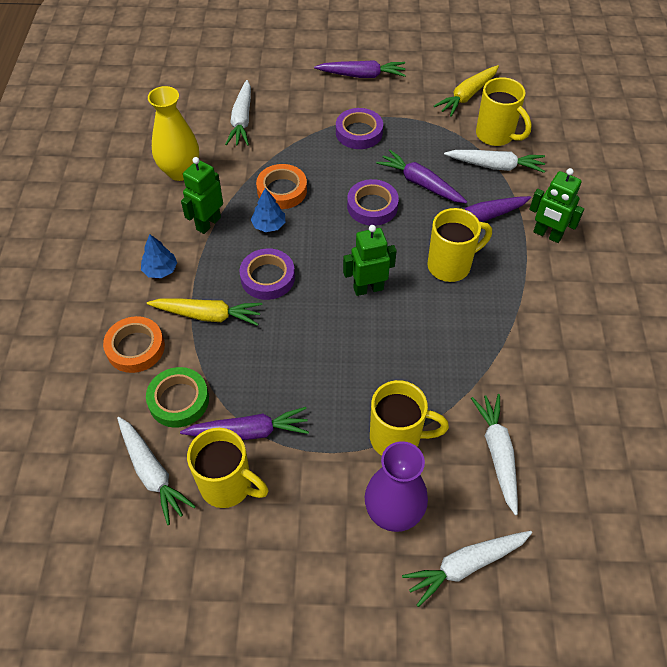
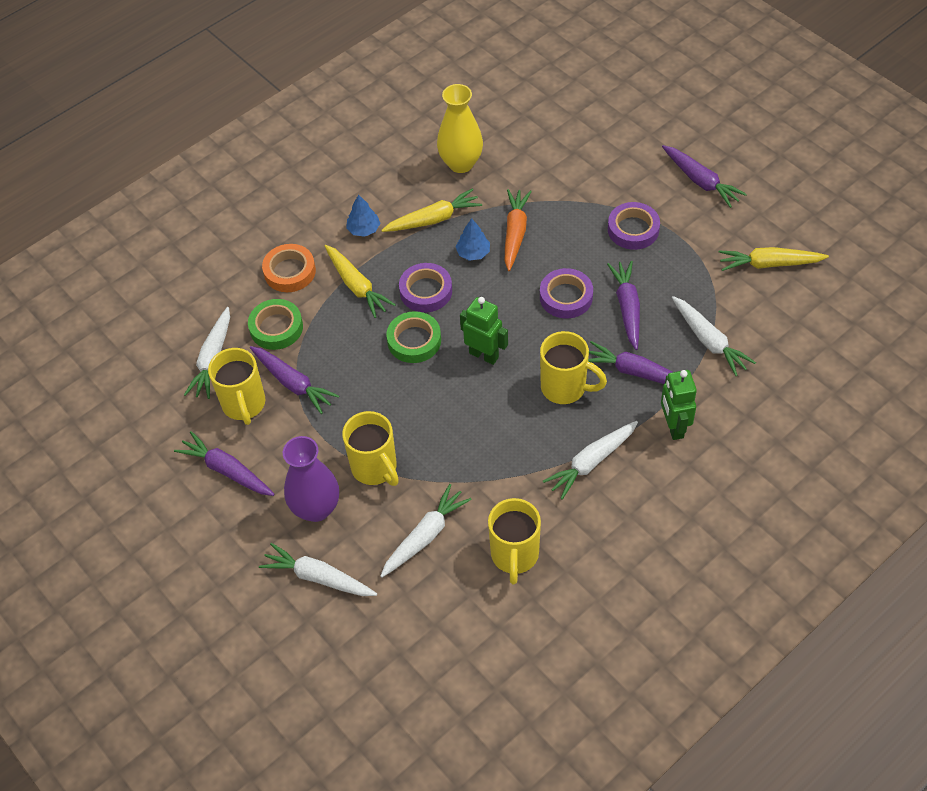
camera: 50 degrees right, 0 degrees up
(208, 223) = (433, 219): green robot -> yellow carrot
(242, 120) = (554, 153): white carrot -> white carrot (591, 462)
(281, 554) = (227, 470): none -> purple carrot
(282, 190) = (515, 233): orange tape -> orange carrot
(304, 319) = (414, 340): none -> green tape
(496, 135) = (746, 316): yellow mug -> yellow mug (514, 556)

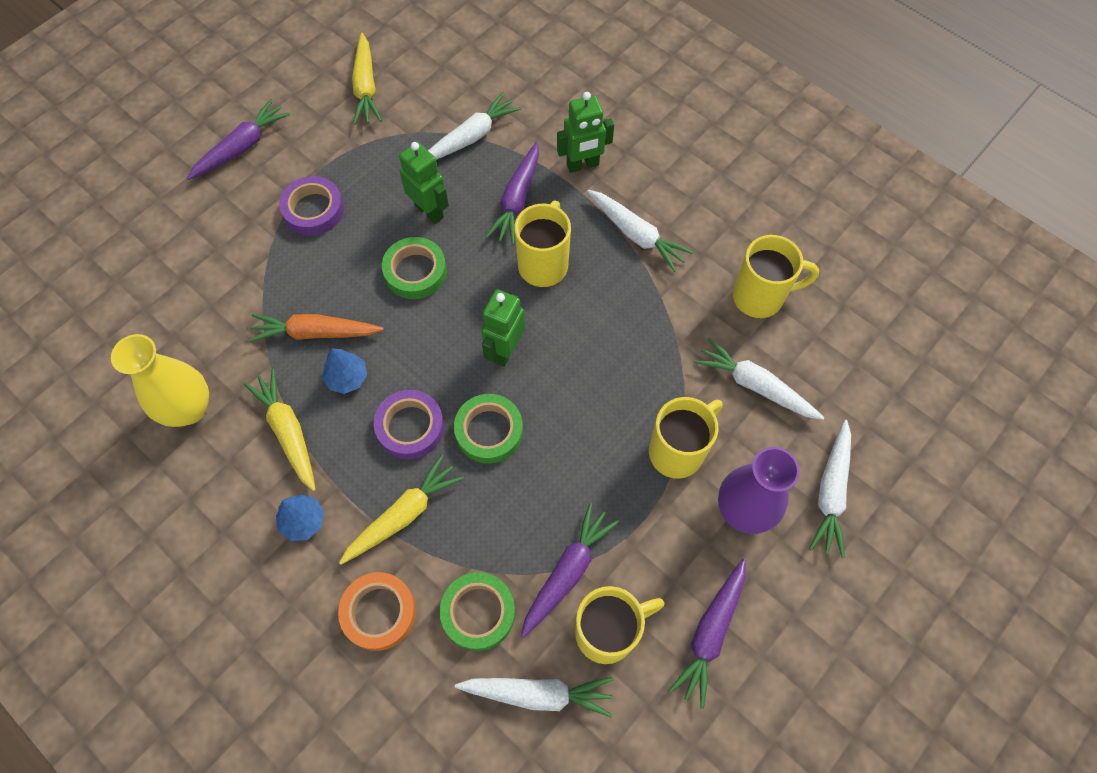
camera: 100 degrees left, 10 degrees up
(566, 297) = (415, 271): purple tape -> green tape
(627, 308) = (429, 211): purple carrot -> green robot

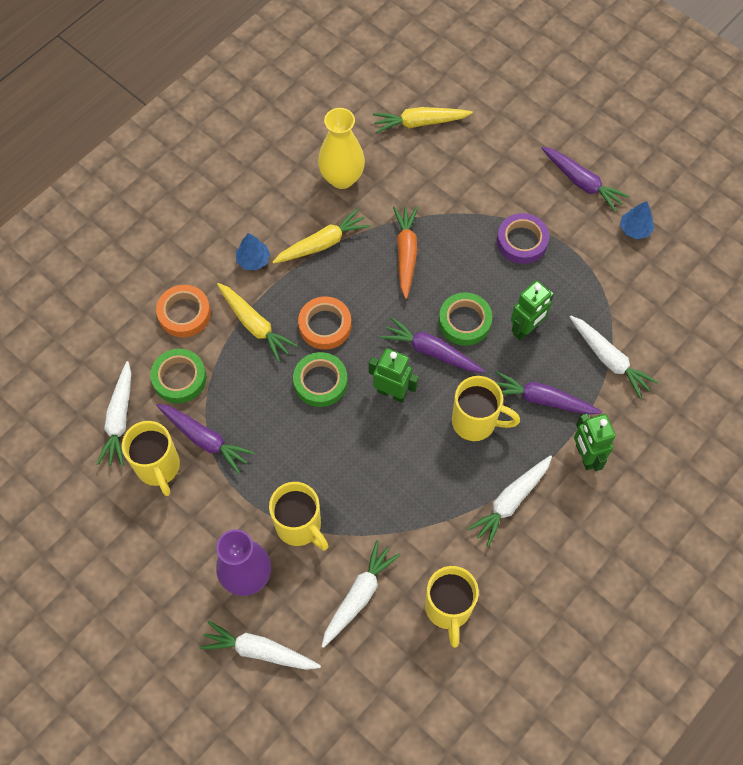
camera: 90 degrees right, 0 degrees up
(347, 377) = (367, 279): blue tree -> blue tree (635, 229)
(366, 87) = (657, 270): yellow carrot -> yellow carrot (419, 123)
(410, 427) = (325, 325): purple tape -> orange tape
(710, 633) = (151, 542): purple carrot -> purple carrot (431, 351)

